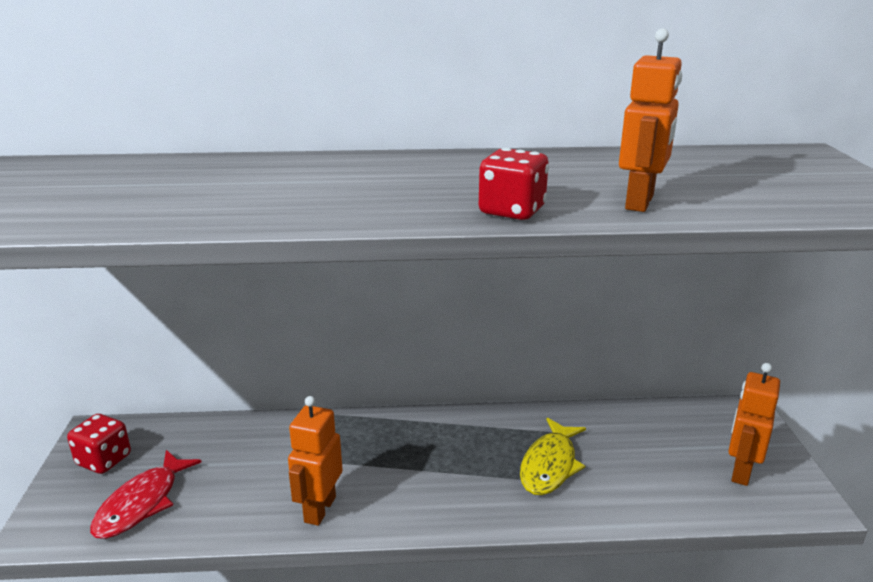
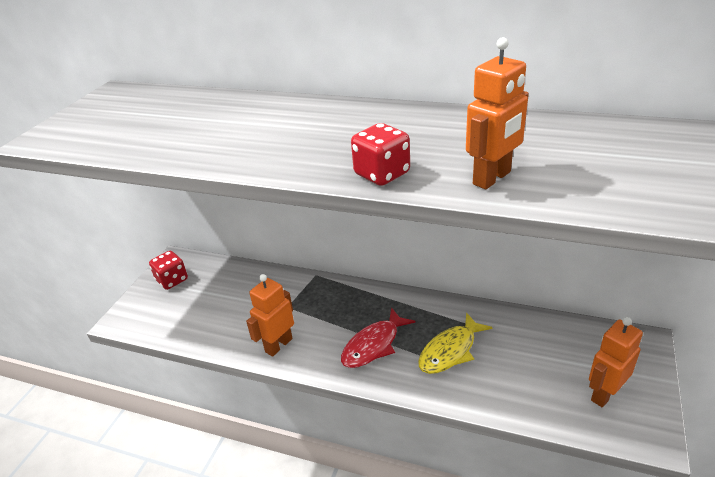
camera: 25 degrees right, 10 degrees up
(142, 503) = (180, 314): red fish -> red fish (373, 345)

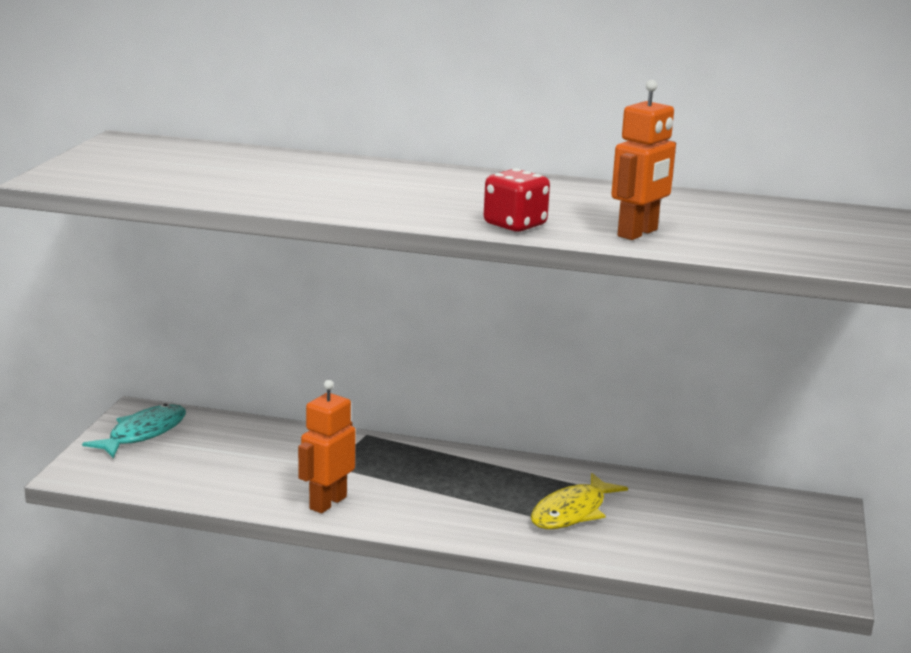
camera: 10 degrees left, 15 degrees down
(172, 280) = (143, 433): red dice -> turquoise fish
(373, 345) = (465, 505): red fish -> none
(604, 394) = (774, 552): orange robot -> none

